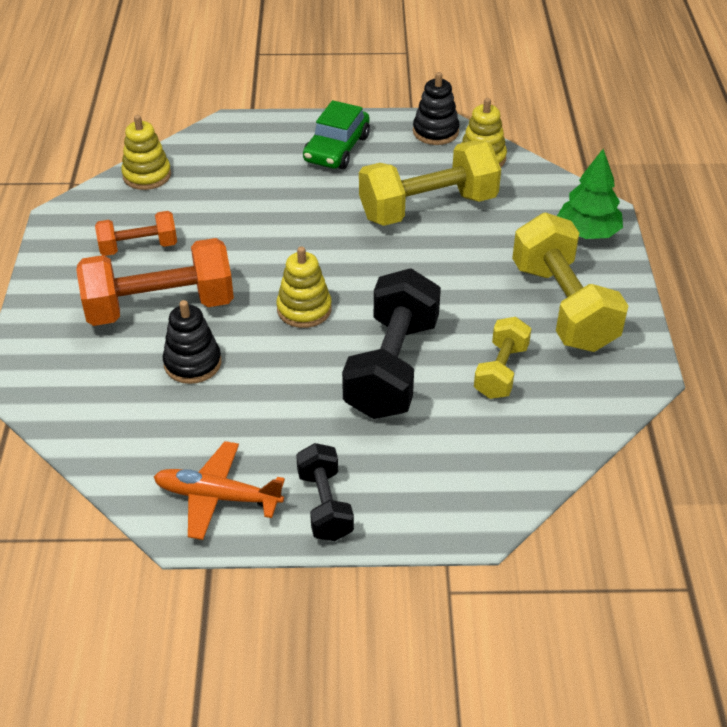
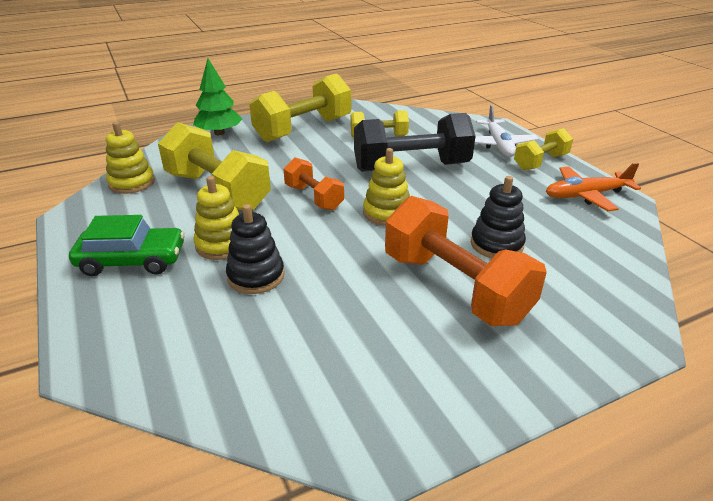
camera: 115 degrees left, 10 degrees down
(138, 247) = (384, 341): orange dumbbell -> orange dumbbell (314, 197)
(147, 175) = (239, 399): yellow stacking toy -> yellow stacking toy (222, 244)
(218, 497) = (586, 195): orange plane -> orange plane turned 90 degrees clockwise
(325, 505) = (540, 162): black dumbbell -> yellow dumbbell
(403, 488) = (498, 145): none -> white plane
(435, 132) = (89, 212): black stacking toy -> black stacking toy (256, 276)

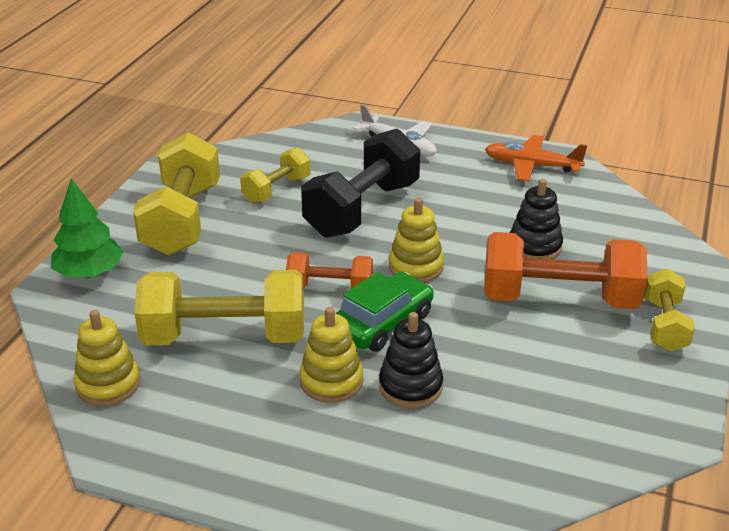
camera: 45 degrees left, 0 degrees up
(132, 260) = (278, 448): green car -> green car (382, 323)
(540, 162) = (457, 149): yellow dumbbell -> yellow dumbbell (664, 325)
(586, 195) = (532, 166): orange plane -> orange plane turned 75 degrees clockwise

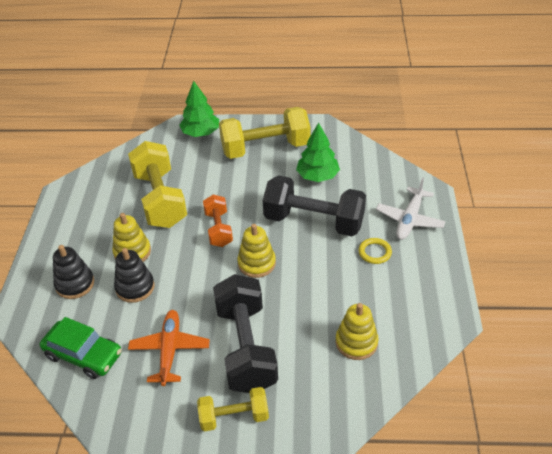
camera: 75 degrees right, 10 degrees up
(108, 384) = (112, 171): yellow stacking toy -> yellow stacking toy (356, 342)
(276, 190) = (317, 176): yellow dumbbell -> green tree
(382, 323) = (191, 261): green car -> green car (83, 355)
(440, 179) = (374, 252): none -> yellow ring
(532, 166) = (426, 303): orange plane -> orange plane (169, 350)
(534, 246) = (307, 323): black stacking toy -> black stacking toy (75, 284)
(559, 299) = (246, 347): orange dumbbell -> black dumbbell

